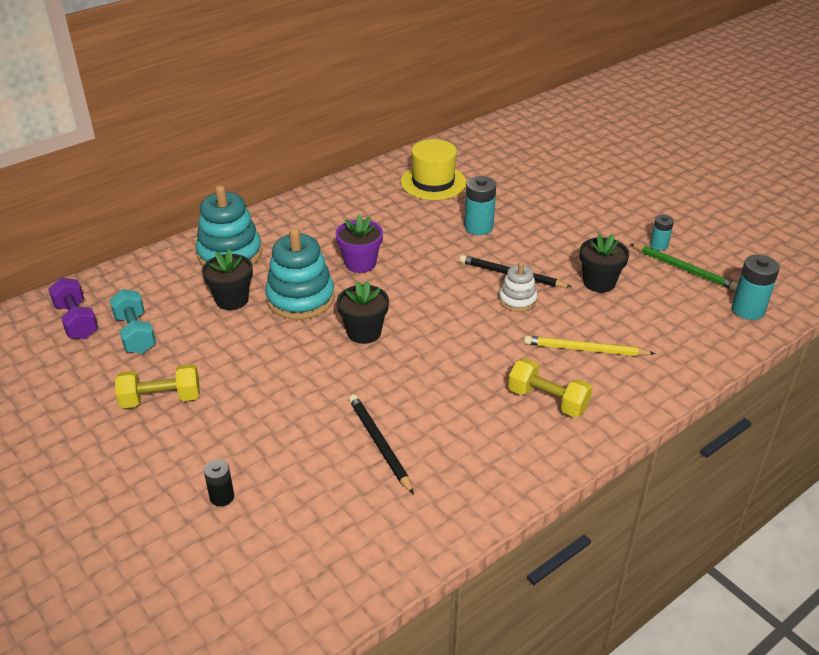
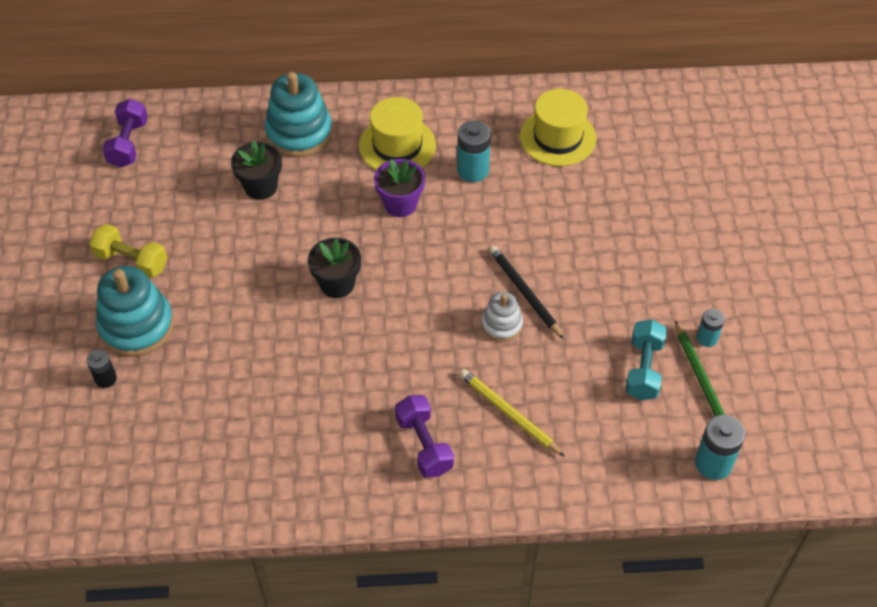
camera: 35 degrees right, 15 degrees up
(135, 334) = (161, 182): turquoise dumbbell -> turquoise dumbbell (643, 369)
(300, 299) = (316, 217): turquoise stacking toy -> turquoise stacking toy (136, 326)
(319, 231) = (397, 145): none -> yellow hat
(379, 444) = (253, 403): black pencil -> none
(478, 227) = (548, 218): turquoise battery -> turquoise battery (473, 170)
(547, 400) = (424, 445): yellow dumbbell -> purple dumbbell
(599, 282) = (599, 348): black flower pot -> none

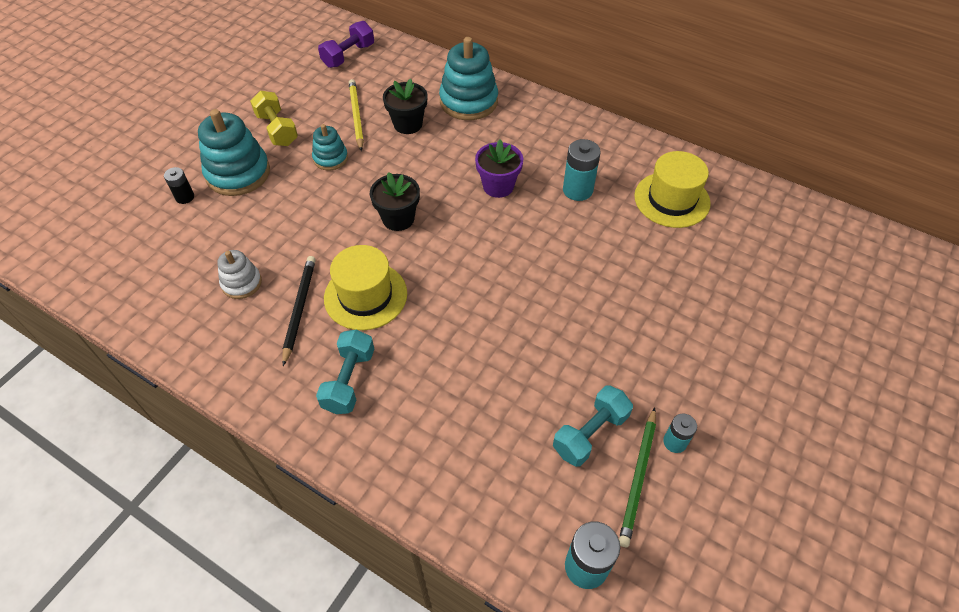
camera: 35 degrees right, 0 degrees up
(216, 261) = (330, 158): none -> turquoise stacking toy
(397, 145) = (533, 144): yellow hat -> yellow hat (365, 296)
(424, 445) = (349, 380): purple dumbbell -> turquoise dumbbell
(501, 324) = (497, 321): white stacking toy -> white stacking toy (241, 283)
(509, 414) = (438, 398): yellow pencil -> yellow pencil (356, 116)
(524, 293) = (538, 306): black pencil -> black pencil (299, 309)

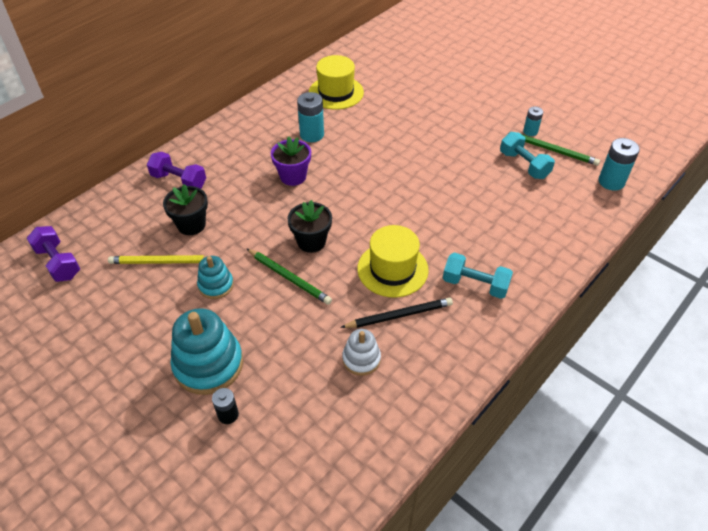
camera: 80 degrees left, 5 degrees down
(277, 129) = (152, 329): yellow dumbbell -> none
(299, 309) = (399, 315): black pencil -> black pencil turned 150 degrees clockwise
(345, 209) = (289, 277): none -> green pencil
(468, 101) = (179, 181): turquoise stacking toy -> purple dumbbell

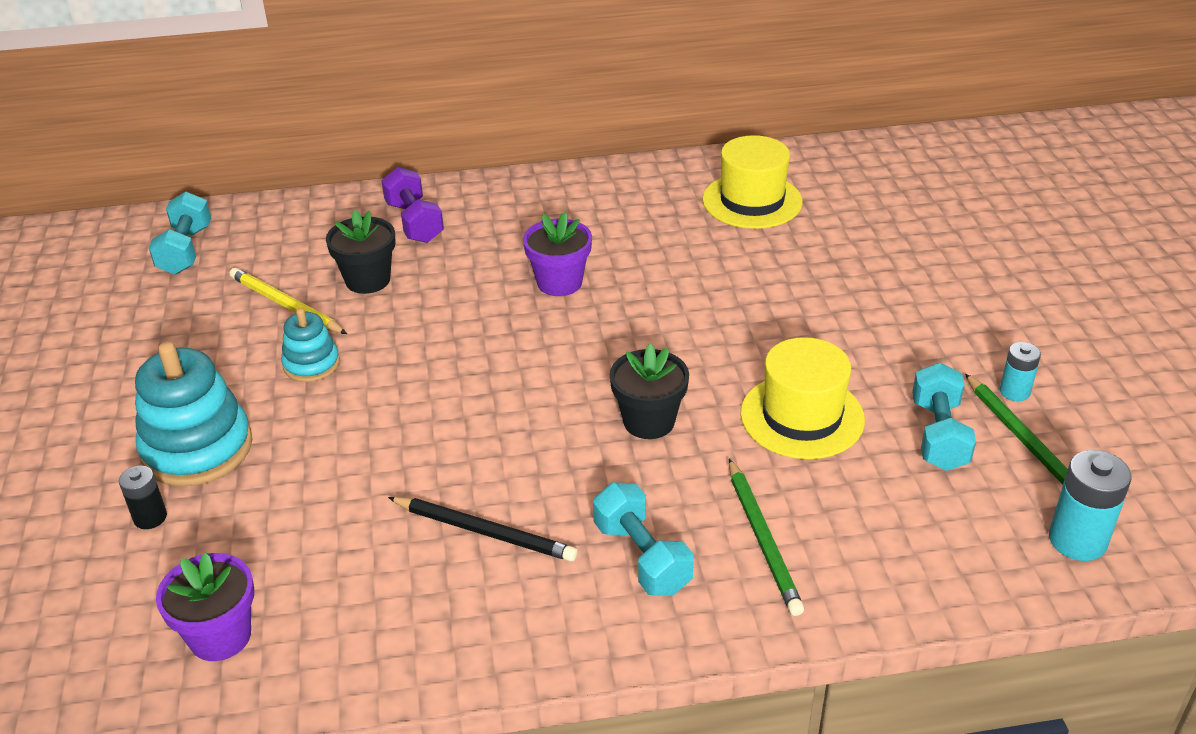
camera: 40 degrees right, 10 degrees down
(58, 263) = (186, 250): purple dumbbell -> turquoise dumbbell
(289, 277) = (404, 403): green pencil -> green pencil (763, 539)
(311, 241) = (484, 375): black flower pot -> black flower pot (649, 421)
(312, 135) = (649, 241): turquoise battery -> none
(339, 445) = (220, 636): none -> purple flower pot
(361, 359) = (370, 554): white stacking toy -> none
(392, 269) = (548, 468): yellow hat -> yellow hat (802, 416)

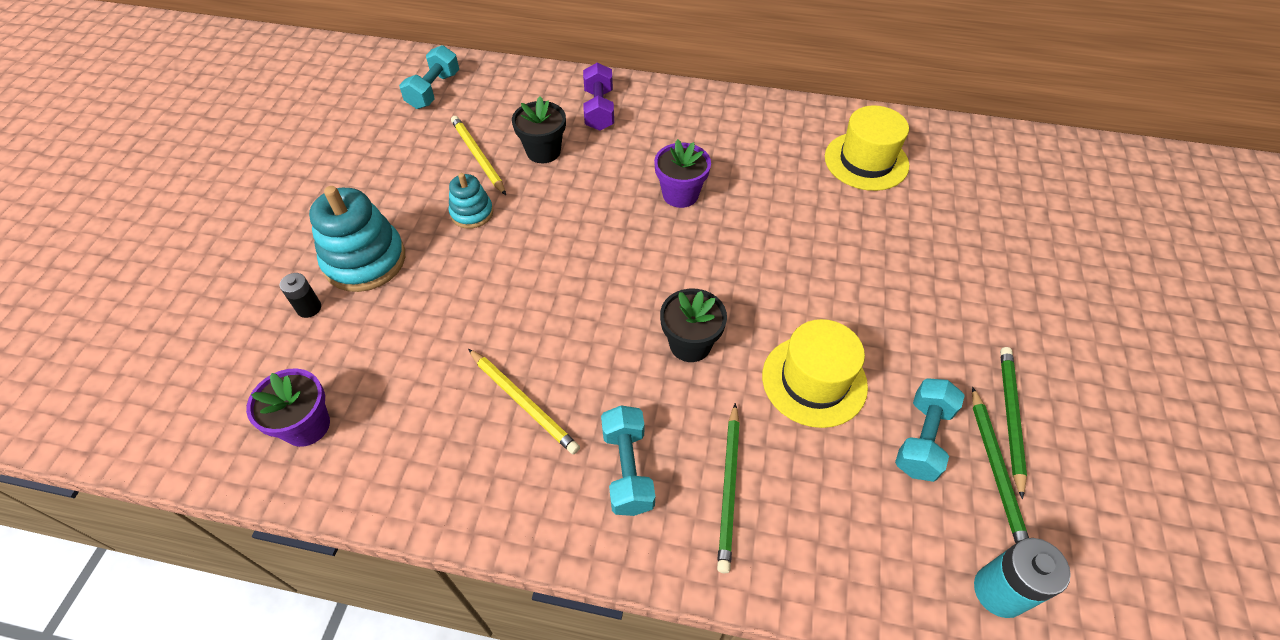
camera: 20 degrees right, 15 degrees up
(485, 531) = (523, 402): black pencil -> yellow pencil
(1014, 392) = (1010, 418): turquoise battery -> green pencil

